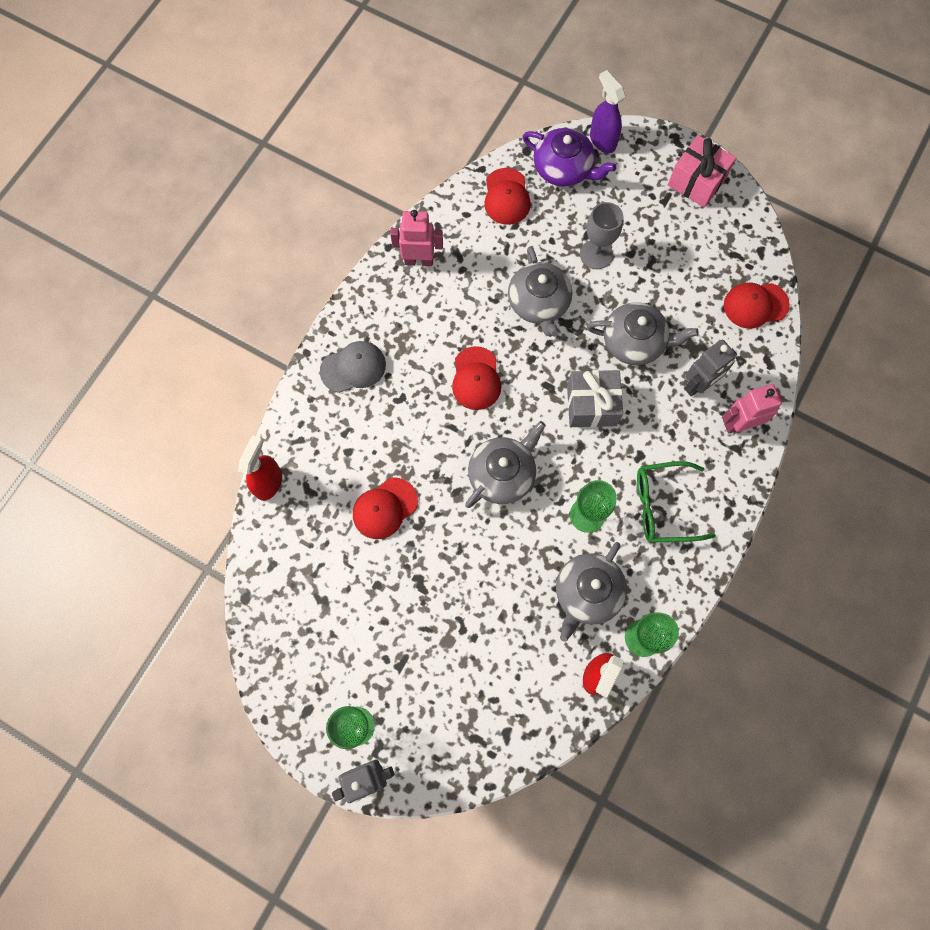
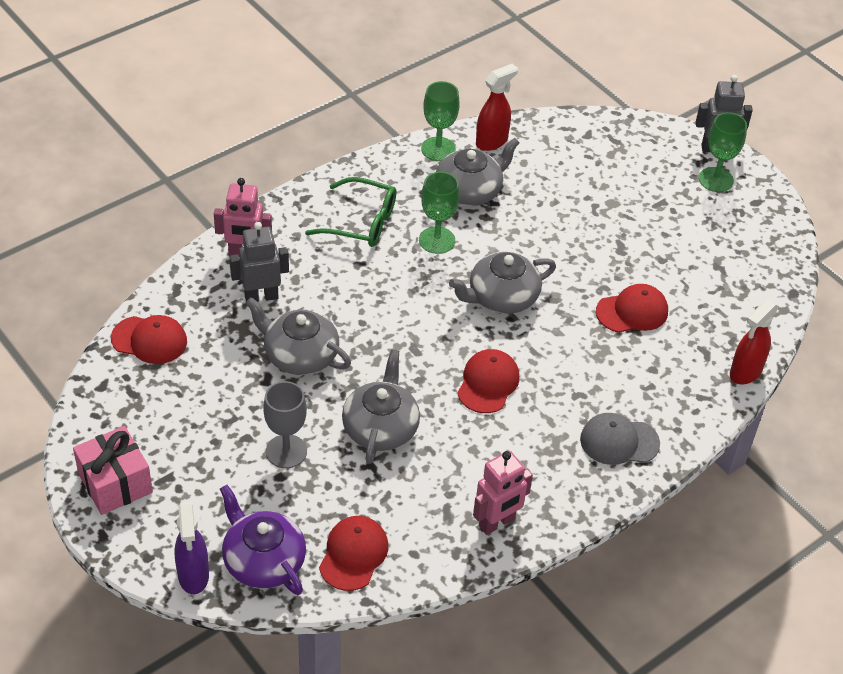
camera: 160 degrees left, 25 degrees down
(419, 260) = (497, 523): pink robot -> pink robot turned 60 degrees counterclockwise
(591, 405) = (380, 318): grey gift -> none

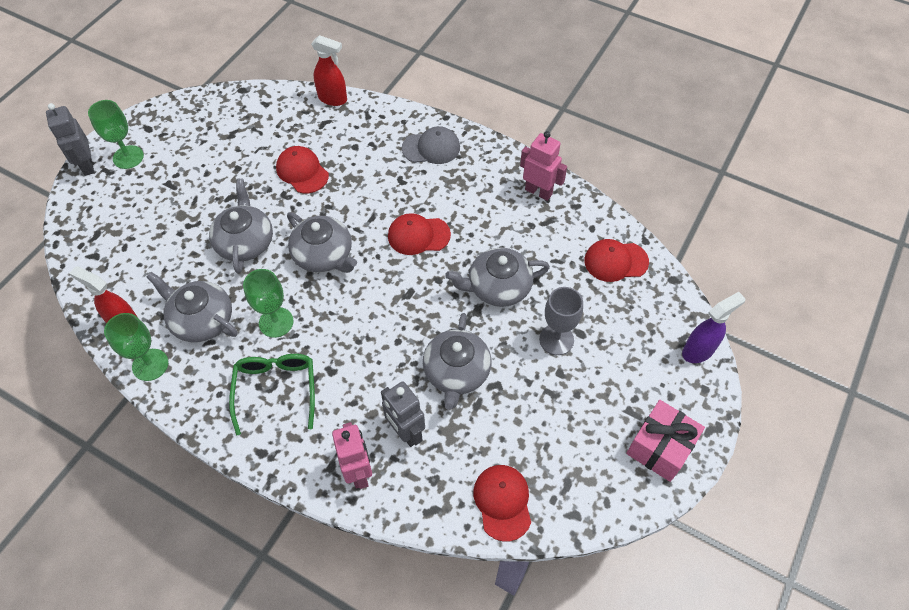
camera: 110 degrees left, 10 degrees up
(263, 560) = (656, 313): purple teapot -> none
(551, 242) = (245, 242): none -> grey teapot
(619, 441) = (431, 148): grey cap -> grey cap turned 75 degrees counterclockwise

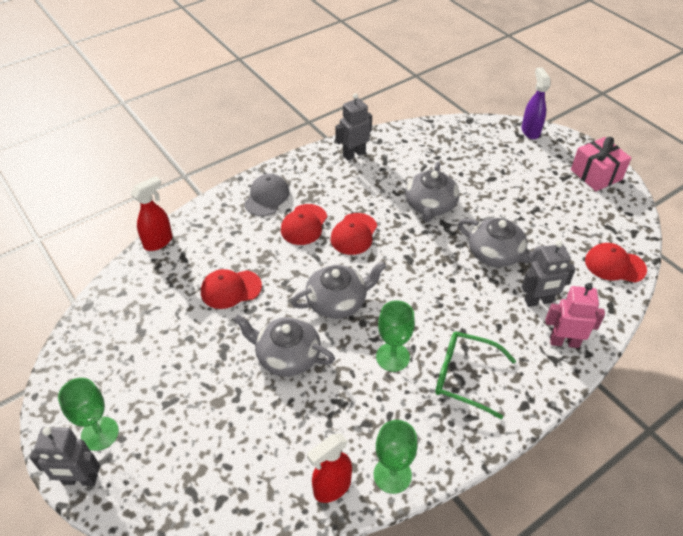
camera: 65 degrees left, 10 degrees down
(201, 320) = (360, 416): grey teapot -> none
(538, 192) = (354, 154): pink robot -> grey robot
(556, 339) = (491, 192): grey goblet -> none
(615, 261) = (440, 140): red cap -> red cap (304, 225)

